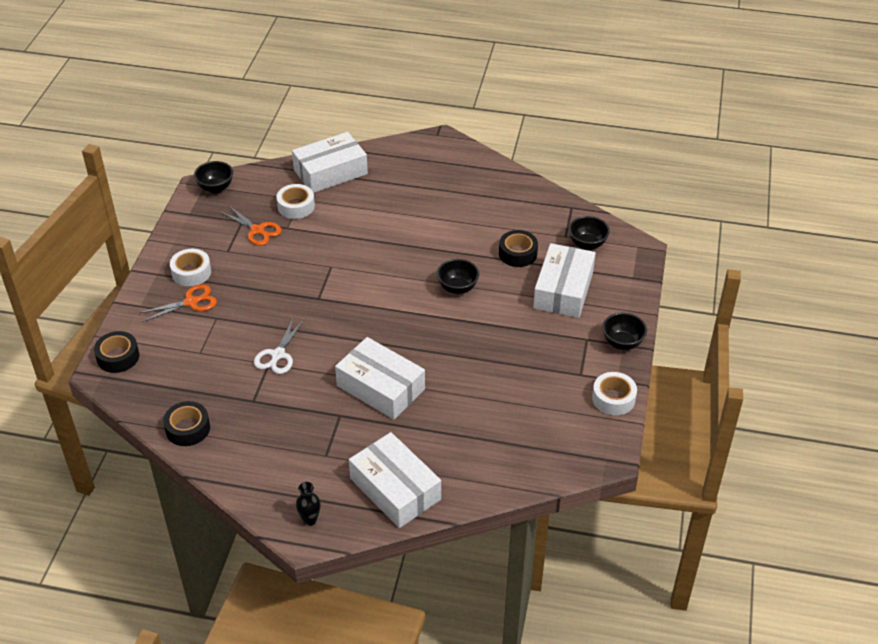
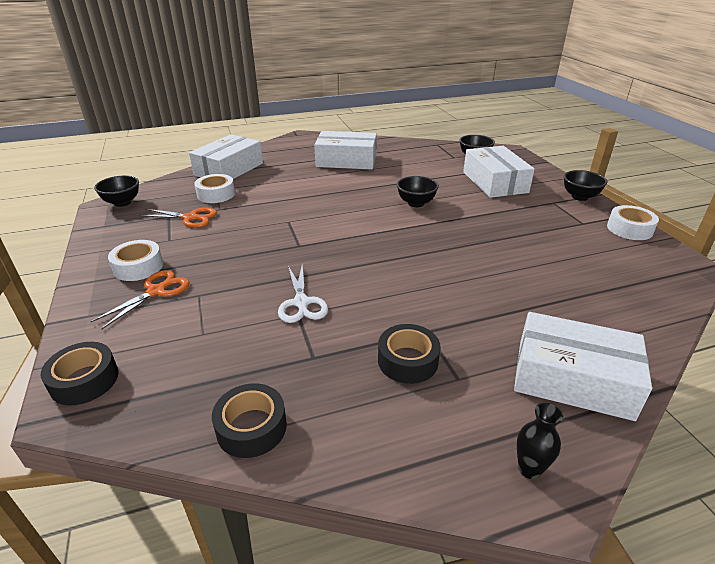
camera: 30 degrees left, 10 degrees down
(381, 387) = (438, 291): white box -> white box (346, 160)
(518, 253) = (434, 173): black tape -> black tape (407, 361)

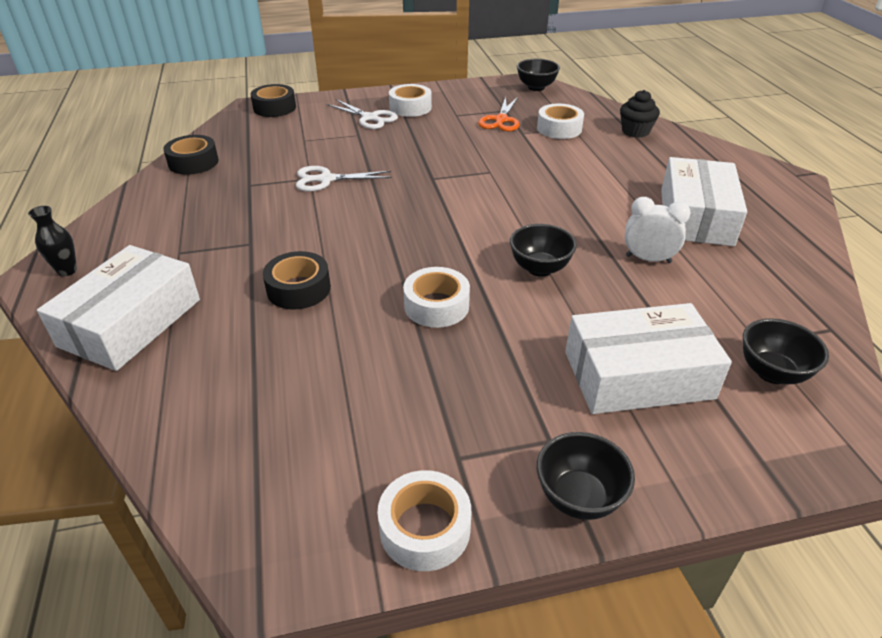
camera: 95 degrees right, 5 degrees up
(156, 291) = (370, 118): orange scissors -> white scissors
(229, 169) = (635, 131): white box -> black cupcake
(395, 174) = (648, 259): none -> white clock
(407, 361) = (217, 228): black tape -> black tape (298, 289)
(470, 234) = (436, 306): none -> white tape

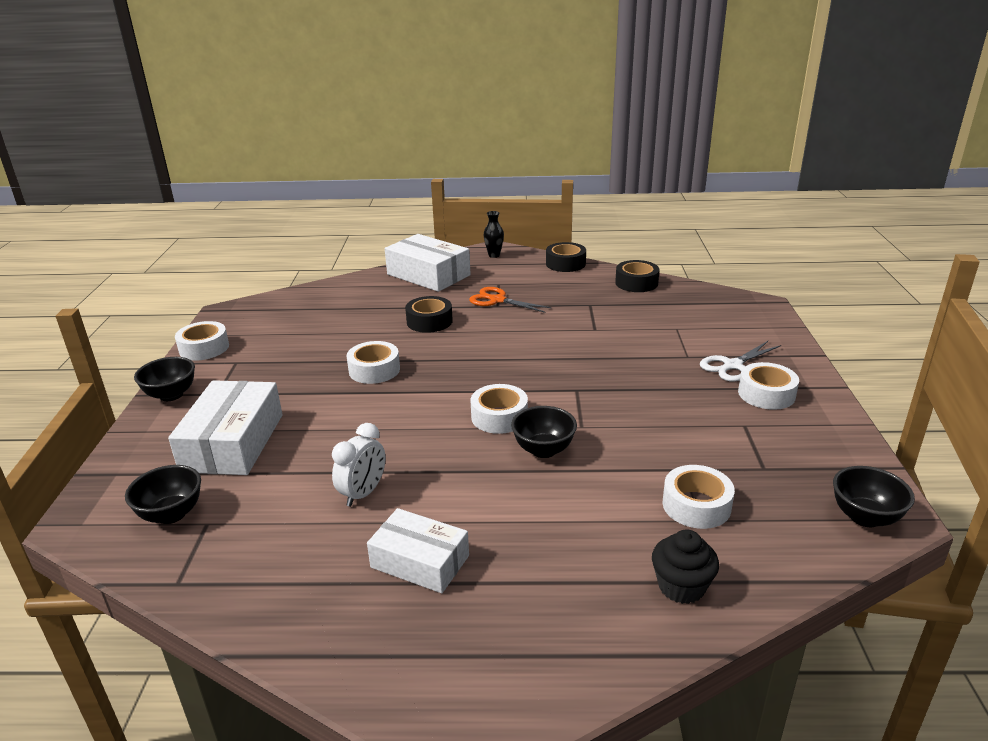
camera: 105 degrees right, 10 degrees down
(274, 108) = (758, 315): black tape -> black tape (565, 263)
(326, 179) = (589, 336): white scissors -> none
(495, 210) = (499, 417): none -> white tape
(501, 120) = (726, 458): orange scissors -> orange scissors (497, 300)
(539, 268) = (389, 424): black bowl -> black bowl (543, 450)
(696, 216) = (420, 561): white box -> white box, size x0.66

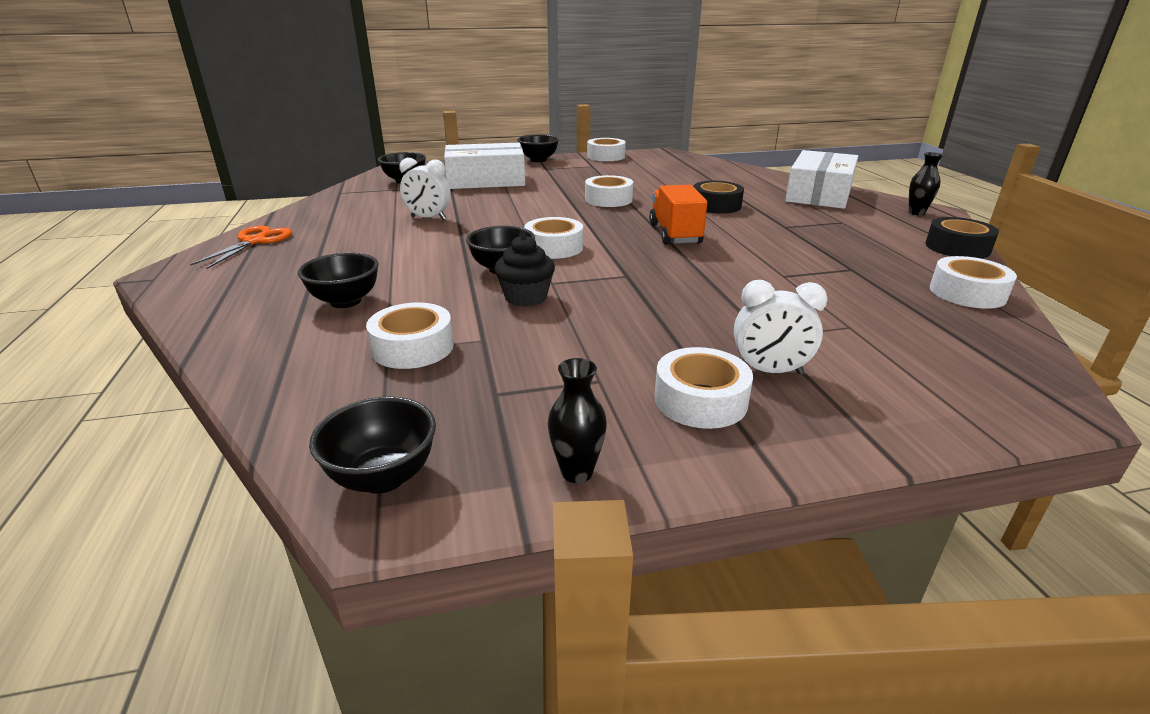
camera: 75 degrees right, 0 degrees up
(420, 561) = (345, 242): white box -> none
(492, 353) = (675, 234): none -> orange truck
(497, 300) = (798, 225): orange scissors -> orange scissors (255, 241)
(597, 550) = (345, 301): none -> black bowl
(636, 283) = (967, 293): black tape -> white tape
(681, 586) = (282, 341): black cupcake -> black cupcake (526, 297)
(732, 365) = (769, 371): white scissors -> white clock
(844, 445) = (577, 472): none -> black vase

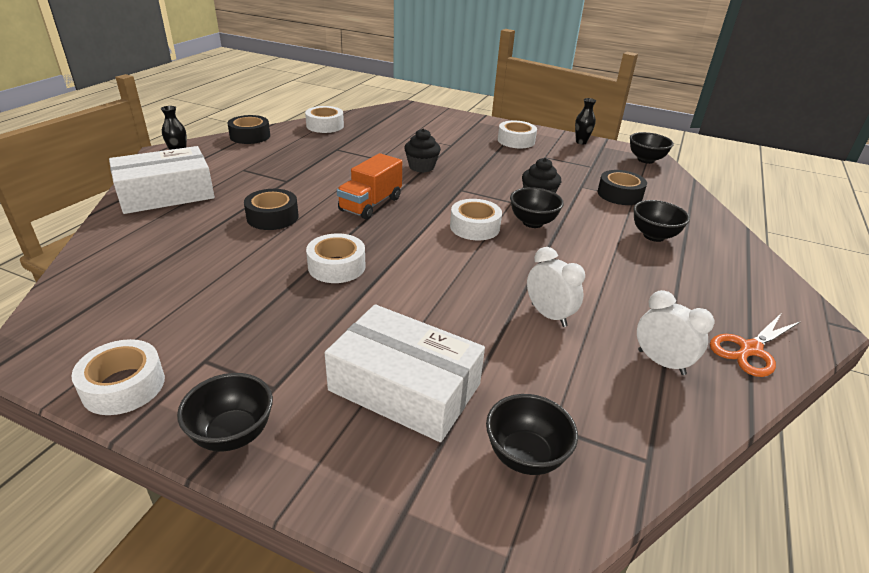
camera: 145 degrees left, 5 degrees up
(413, 347) = (619, 194): white tape -> black tape
(719, 284) = (421, 167): none -> black cupcake
(769, 371) = (475, 138): white clock -> white clock (661, 362)

